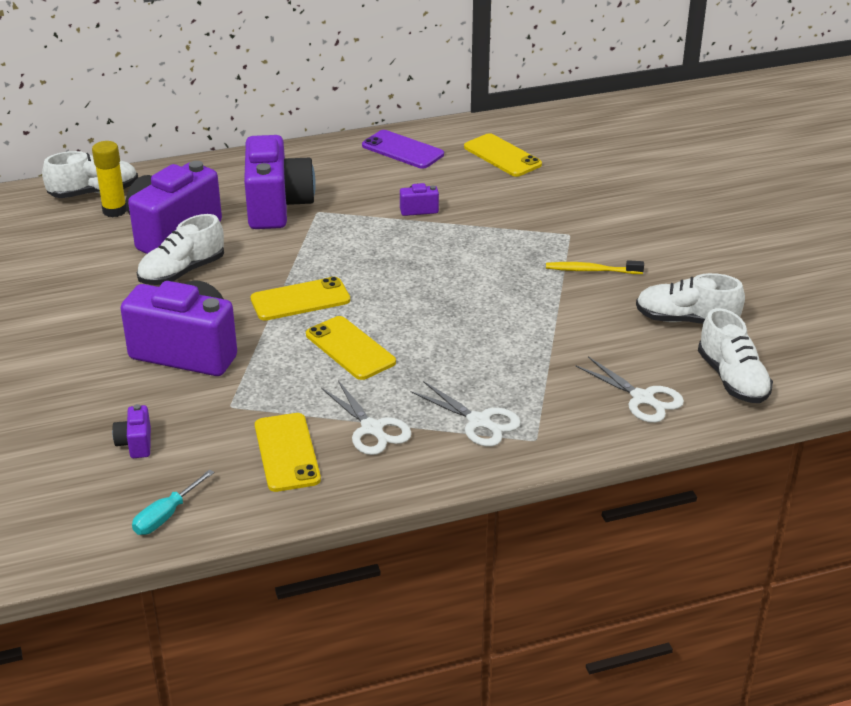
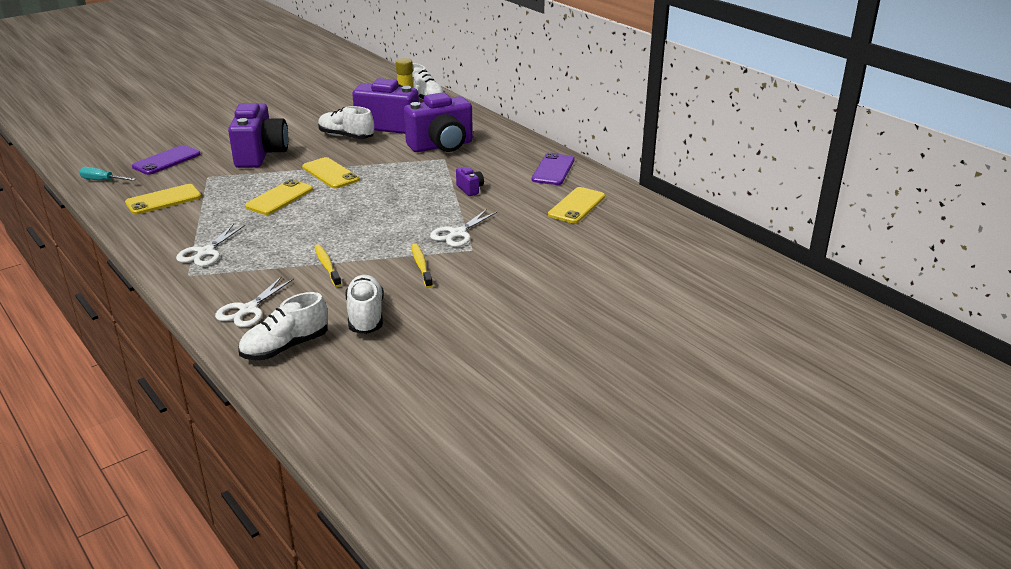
camera: 70 degrees right, 5 degrees down
(135, 444) = (167, 160): purple camera -> purple phone
(372, 429) = (191, 220): white scissors -> white scissors (457, 234)
(561, 332) = (327, 266): none -> yellow toothbrush

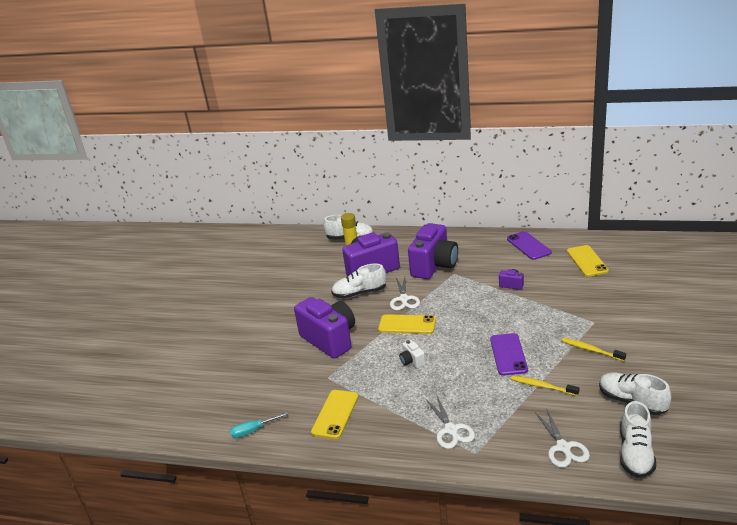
camera: 35 degrees left, 0 degrees up
(167, 160) = (269, 385): purple phone -> purple phone (508, 354)
(279, 198) = (412, 361): yellow phone -> white camera
(457, 234) = (566, 317): white scissors -> white scissors (404, 299)

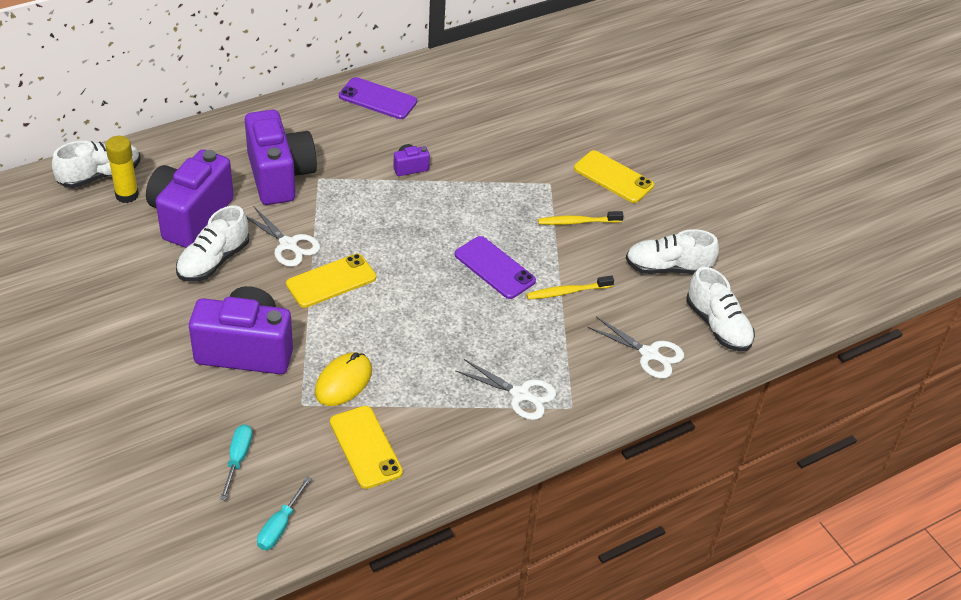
camera: 50 degrees left, 15 degrees up
(270, 388) = (238, 459): none -> turquoise screwdriver
(360, 376) = (343, 381): none -> yellow mouse
(412, 361) = (390, 330): white camera -> none
(587, 261) = (470, 98): yellow phone -> yellow phone (613, 177)

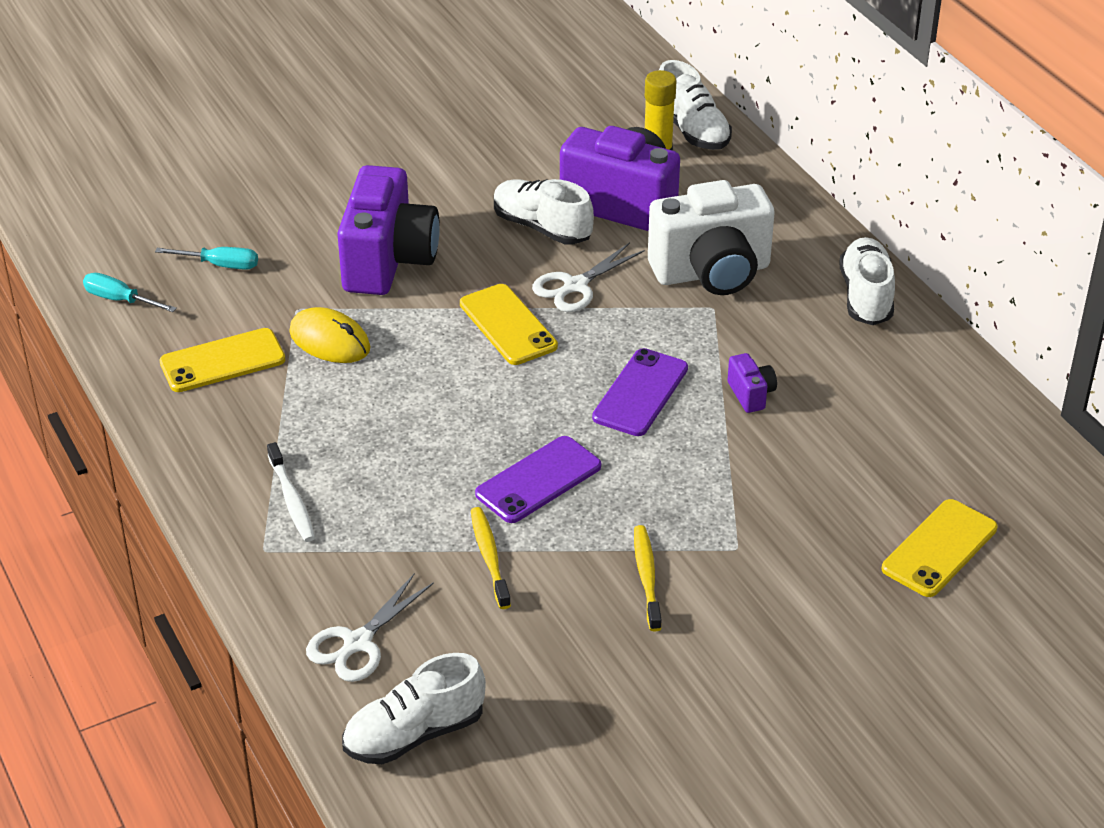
camera: 95 degrees right, 5 degrees down
(280, 176) = (712, 272): purple camera -> white camera
(377, 99) = (908, 359): purple phone -> purple phone (640, 393)
(521, 395) = (292, 500): white scissors -> white toothbrush
(613, 177) = (764, 629): yellow phone -> yellow phone (939, 549)
(668, 268) = (545, 682): white shoe -> white shoe (866, 296)

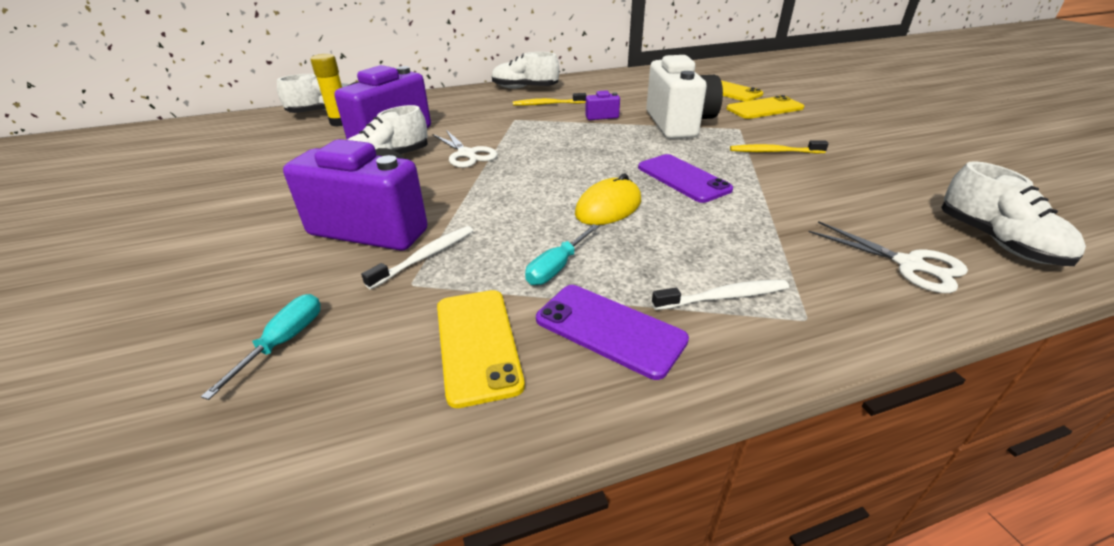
camera: 80 degrees left, 5 degrees down
(120, 300) = (278, 458): turquoise screwdriver -> turquoise screwdriver (557, 267)
(330, 340) = (476, 264): yellow mouse -> yellow mouse (608, 207)
(339, 307) = (426, 256): none -> white toothbrush
(489, 557) = (773, 200): yellow toothbrush -> yellow toothbrush (547, 104)
(508, 325) = (499, 179): yellow phone -> yellow phone (764, 108)
(640, 393) = (592, 142): purple phone -> purple phone (609, 330)
(712, 272) = (480, 117): white camera -> white camera (678, 124)

